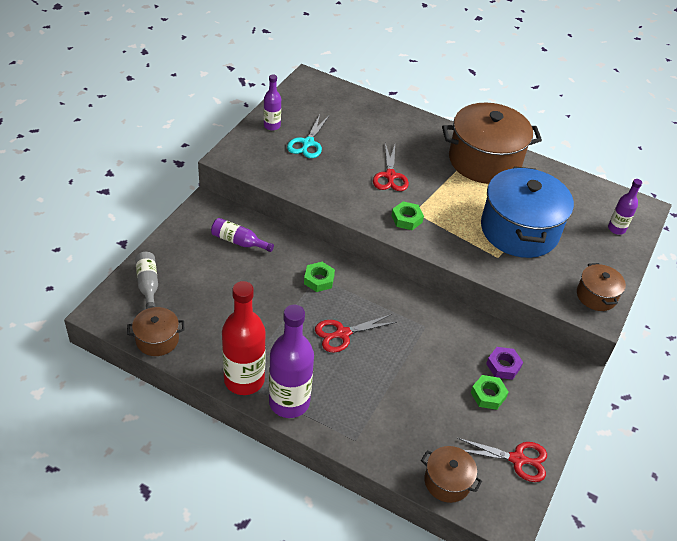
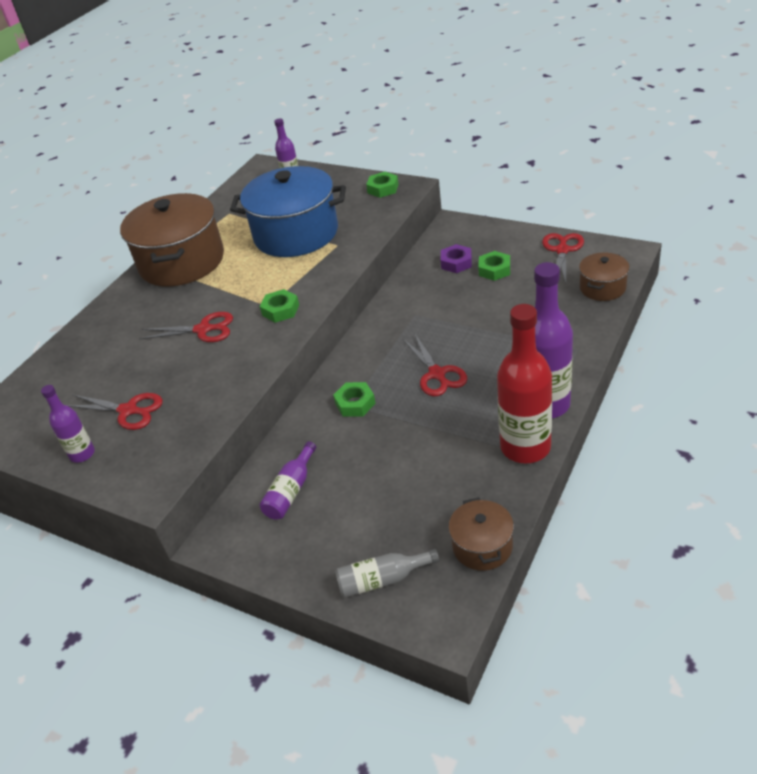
camera: 80 degrees left, 5 degrees down
(308, 143) = (128, 410): turquoise scissors -> red scissors
(596, 296) = (383, 189): brown pot -> green nut

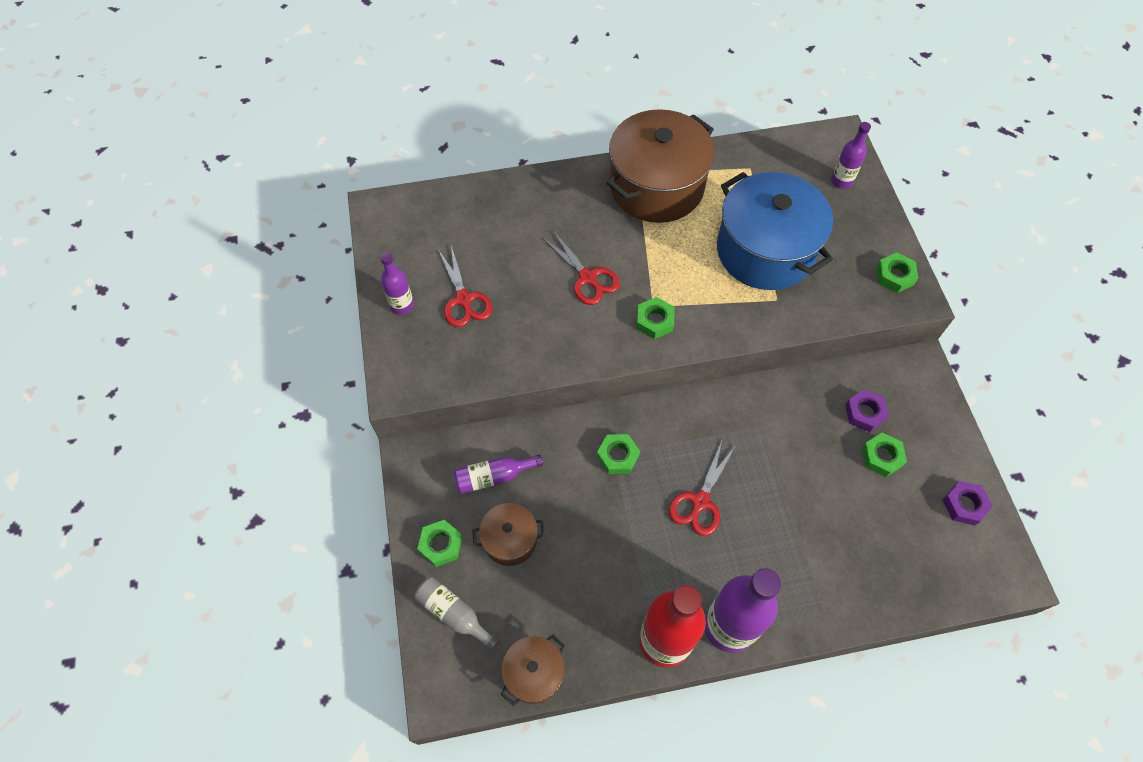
camera: 45 degrees right, 20 degrees up
(312, 559) = (441, 545): none -> green nut
(562, 250) = (964, 505): red scissors -> purple nut
(602, 288) = (935, 583): brown pot -> brown pot (510, 540)

